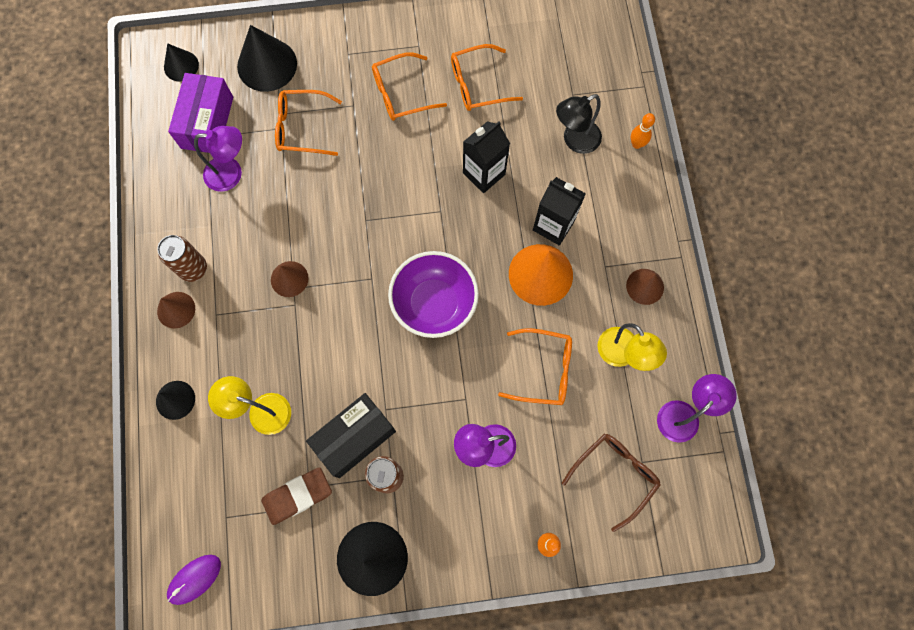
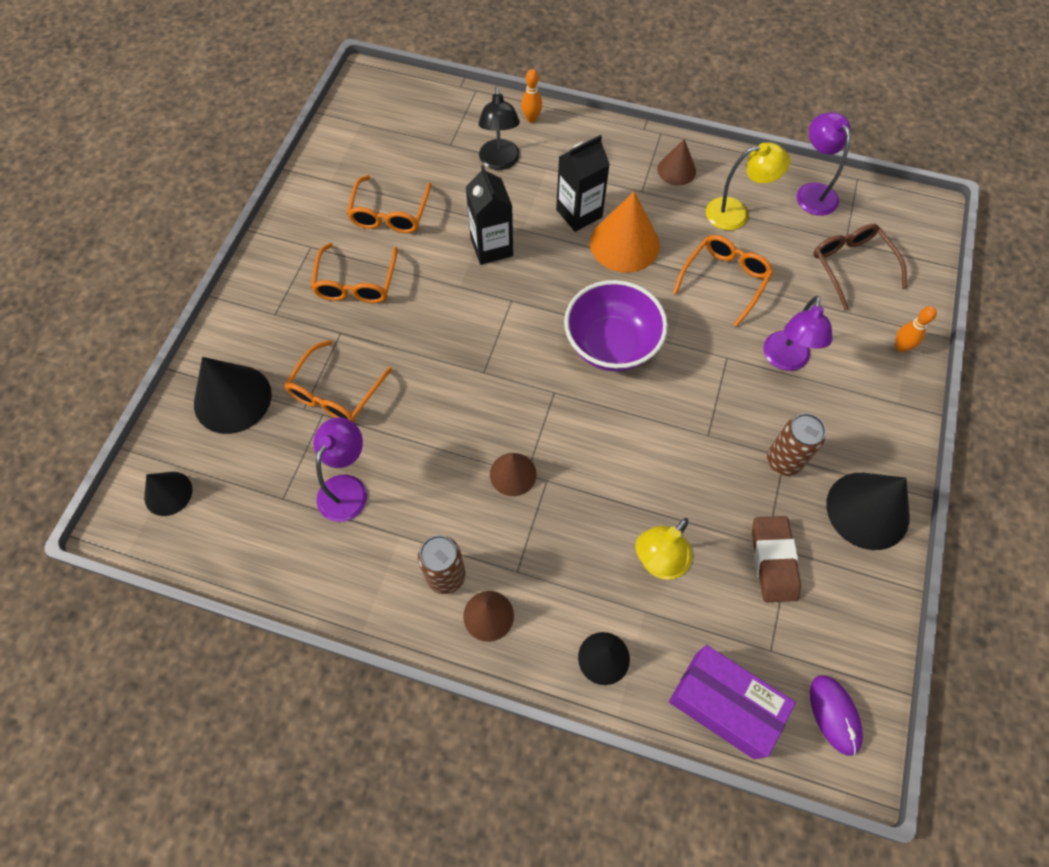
camera: 65 degrees left, 10 degrees down
(207, 122) = (264, 491): purple box -> purple box (724, 705)
(354, 438) = (728, 477): black box -> none

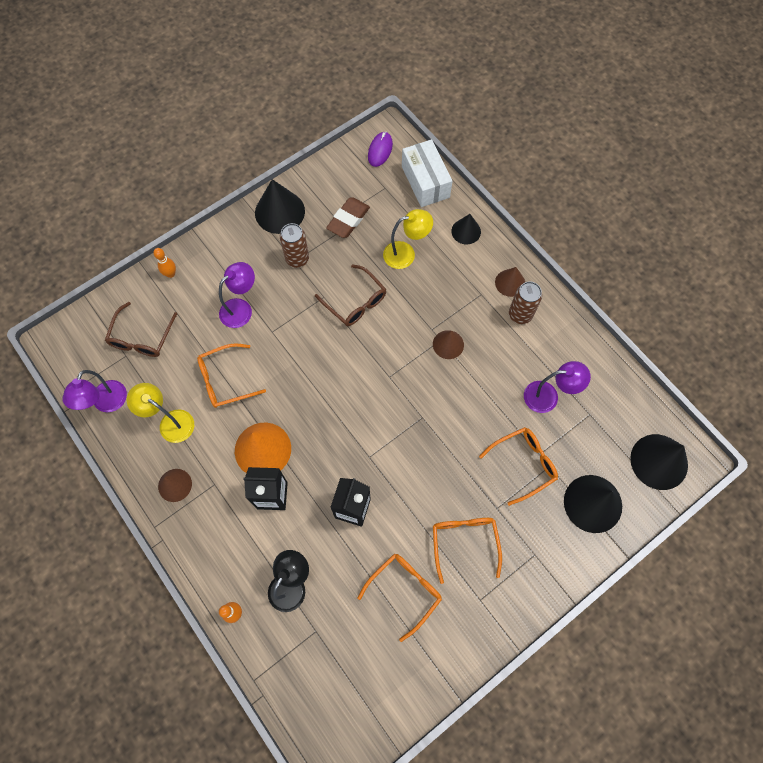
camera: 145 degrees left, 5 degrees up
(168, 493) = (659, 461): black cone -> black cone, size x1.71
(347, 488) = (548, 396): purple lamp -> purple lamp turned 150 degrees counterclockwise
(356, 283) = (464, 542): orange glasses -> orange glasses turned 45 degrees counterclockwise
(611, 345) = (332, 383): purple bowl -> none
(666, 453) = (355, 302): none -> brown glasses
(724, 705) = (425, 182): purple box -> white box

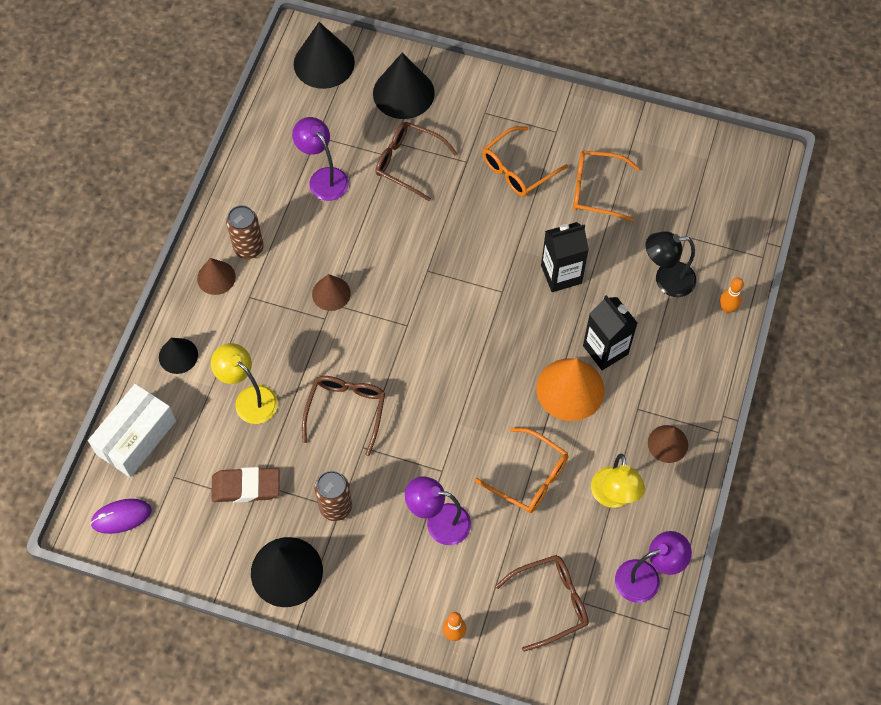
camera: 125 degrees left, 5 degrees down
(523, 464) = (408, 163): orange glasses -> brown glasses

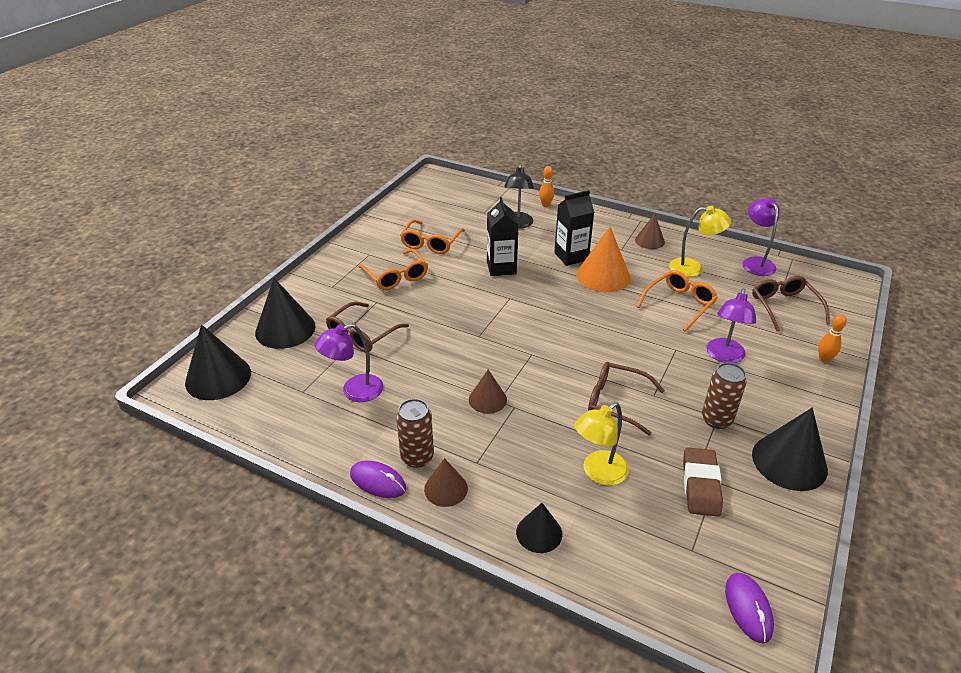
camera: 80 degrees left, 25 degrees down
(136, 437) = (643, 584): white box -> none
(217, 224) = (378, 481): none -> purple mouse

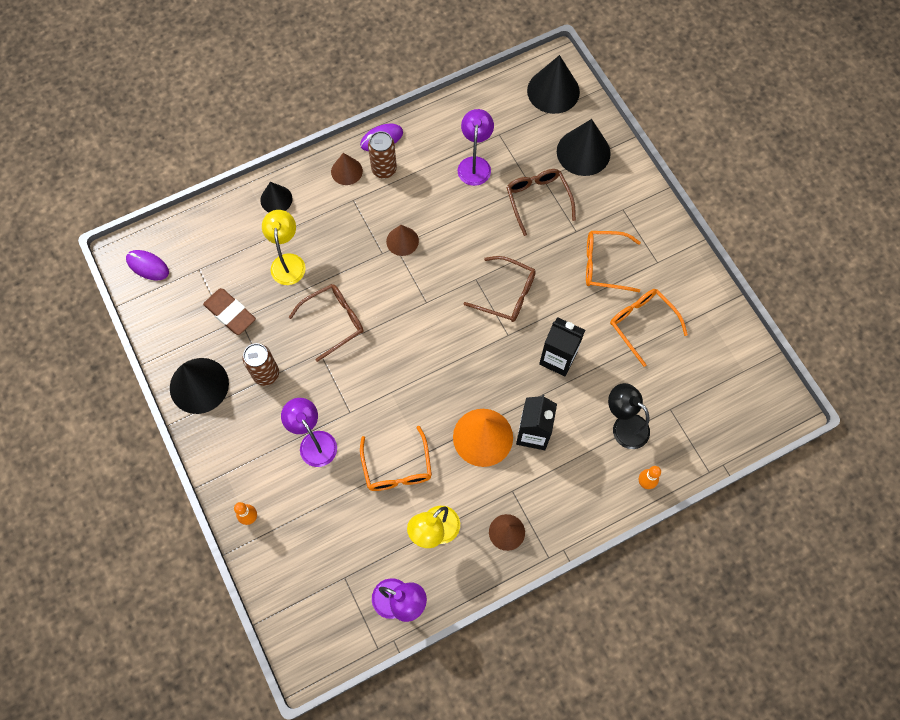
camera: 125 degrees right, 30 degrees up
(784, 307) = (325, 557): brown glasses -> brown glasses (506, 294)

